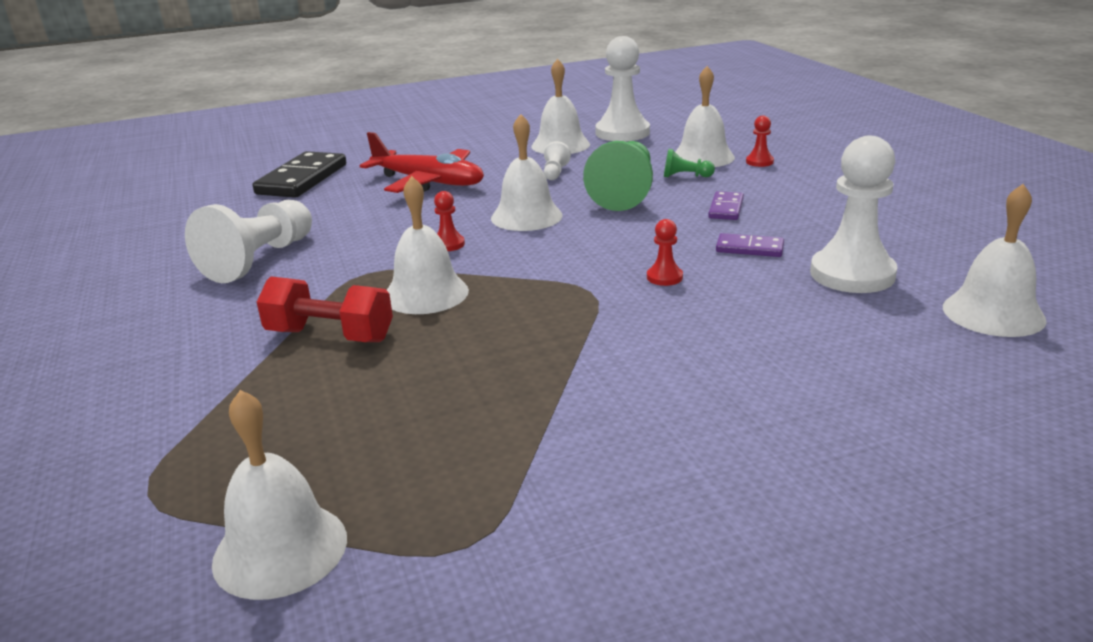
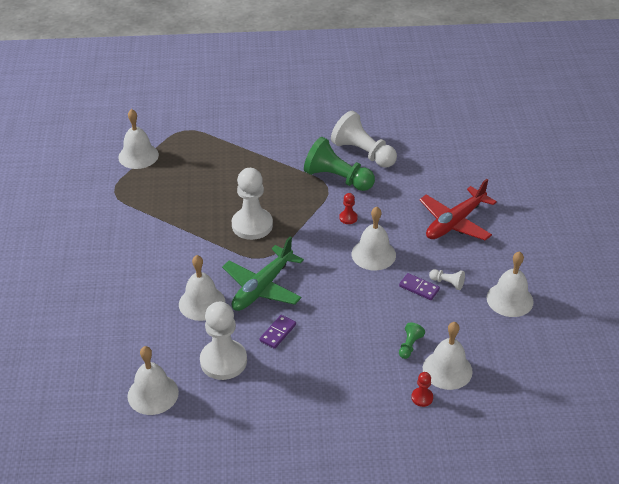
camera: 105 degrees right, 15 degrees up
(302, 179) = (485, 170): black domino -> none
(330, 336) = (267, 171): red dumbbell -> none
(426, 293) = (292, 203): white bell -> white bell (202, 303)
(622, 133) = (528, 342): white pawn -> white pawn (252, 225)
(624, 193) = (391, 306): green pawn -> green pawn (337, 178)
(664, 277) = (262, 287): red pawn -> green plane
(726, 208) = (341, 345): purple domino -> purple domino (419, 288)

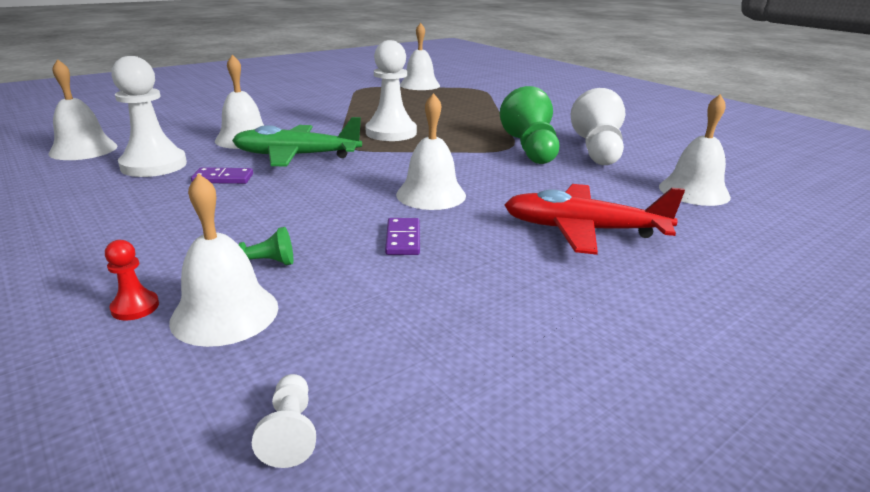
camera: 55 degrees right, 15 degrees down
(348, 218) = (474, 167): red pawn -> none
(447, 283) = (442, 258): white pawn -> white pawn (290, 432)
(509, 299) = (478, 330): white bell -> white bell (694, 191)

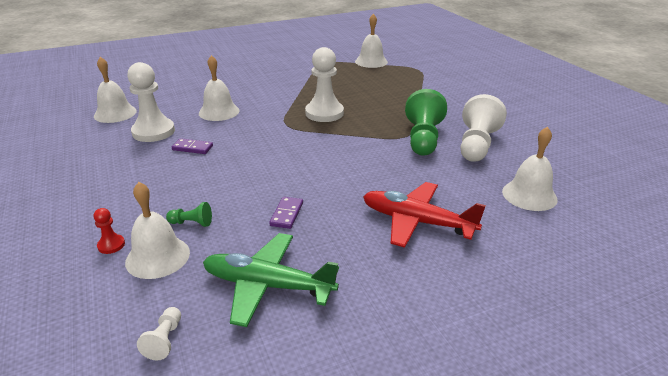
camera: 15 degrees right, 5 degrees up
(296, 156) = (248, 131): green plane -> green plane (267, 285)
(431, 195) = (324, 177): white bell -> none

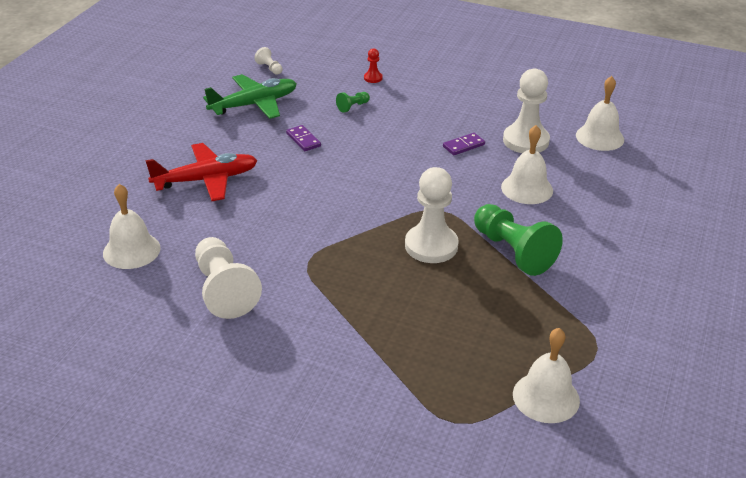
camera: 135 degrees right, 5 degrees up
(158, 257) = (336, 86): white bell -> none
(423, 138) = (287, 267): green pawn -> green pawn (513, 251)

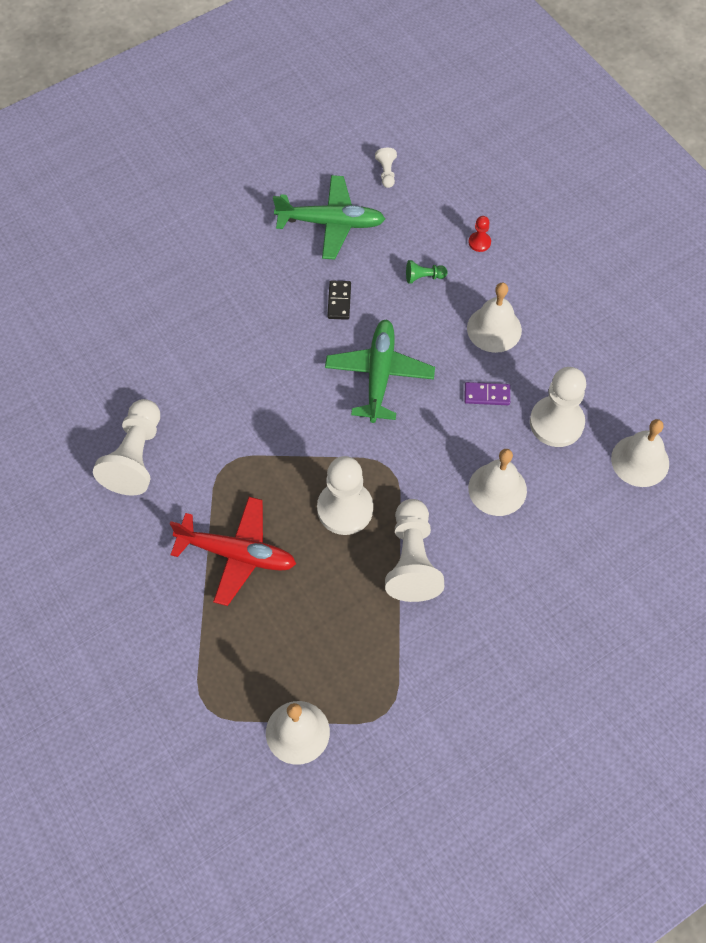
camera: 35 degrees right, 25 degrees up
(131, 250) = (95, 366): white bell -> white bell (494, 329)
(206, 180) = (213, 309): red plane -> red plane (237, 554)
(303, 140) = (339, 301): purple domino -> black domino
(375, 165) = (379, 375): none -> green plane
(513, 251) = (412, 560): green pawn -> white pawn

